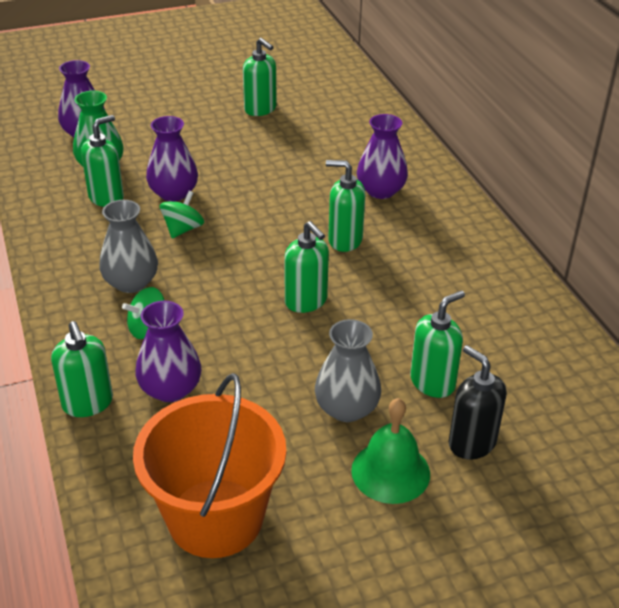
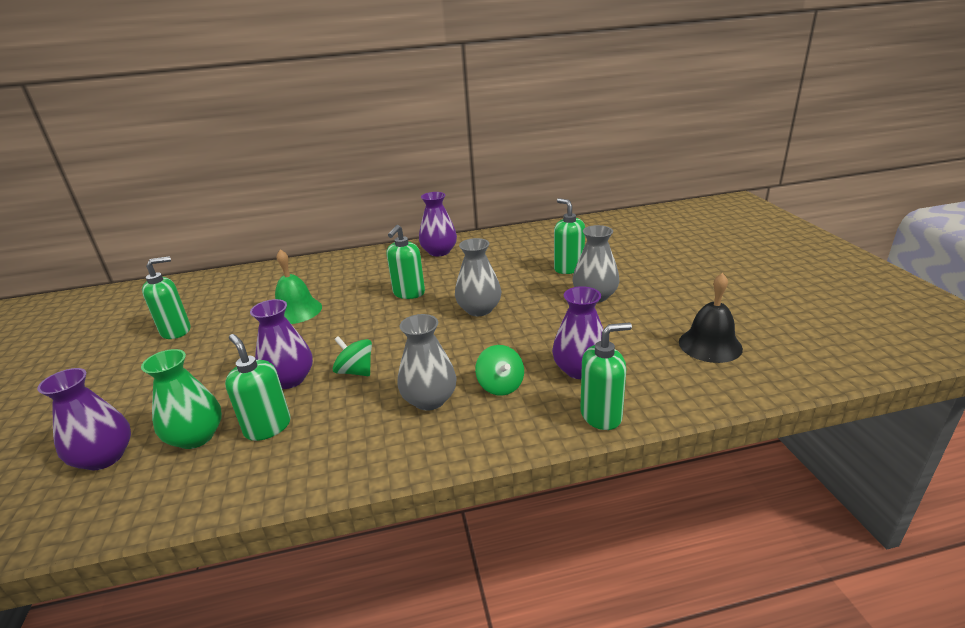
camera: 80 degrees left, 10 degrees down
(215, 518) = (710, 345): orange bucket -> black bell
(306, 301) = (479, 309): green soap dispenser -> grey vase
(381, 191) = (351, 278): purple vase -> purple vase (439, 252)
(390, 472) = (649, 283): green bell -> green bell (296, 311)
(471, 443) = (619, 260): black soap dispenser -> none

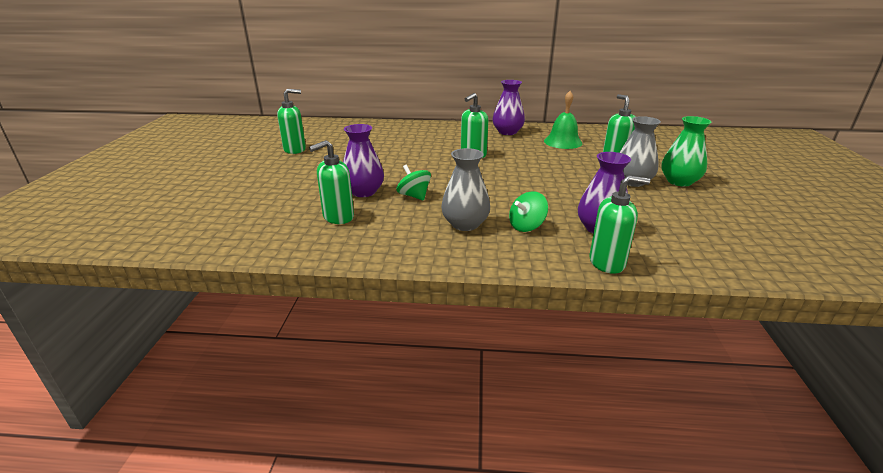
camera: 15 degrees right, 0 degrees up
(104, 457) = (224, 212): purple vase -> none
(196, 437) = (287, 213): green vase -> green vase (679, 181)
(267, 427) = (338, 217): green soap dispenser -> green soap dispenser turned 105 degrees counterclockwise
(296, 311) = (383, 151): green bell -> green bell (563, 142)
(479, 309) = (527, 174): grey vase -> none
(500, 385) = (526, 226): green spinning top -> green spinning top turned 60 degrees clockwise
(710, 345) = (730, 234): black bell -> none

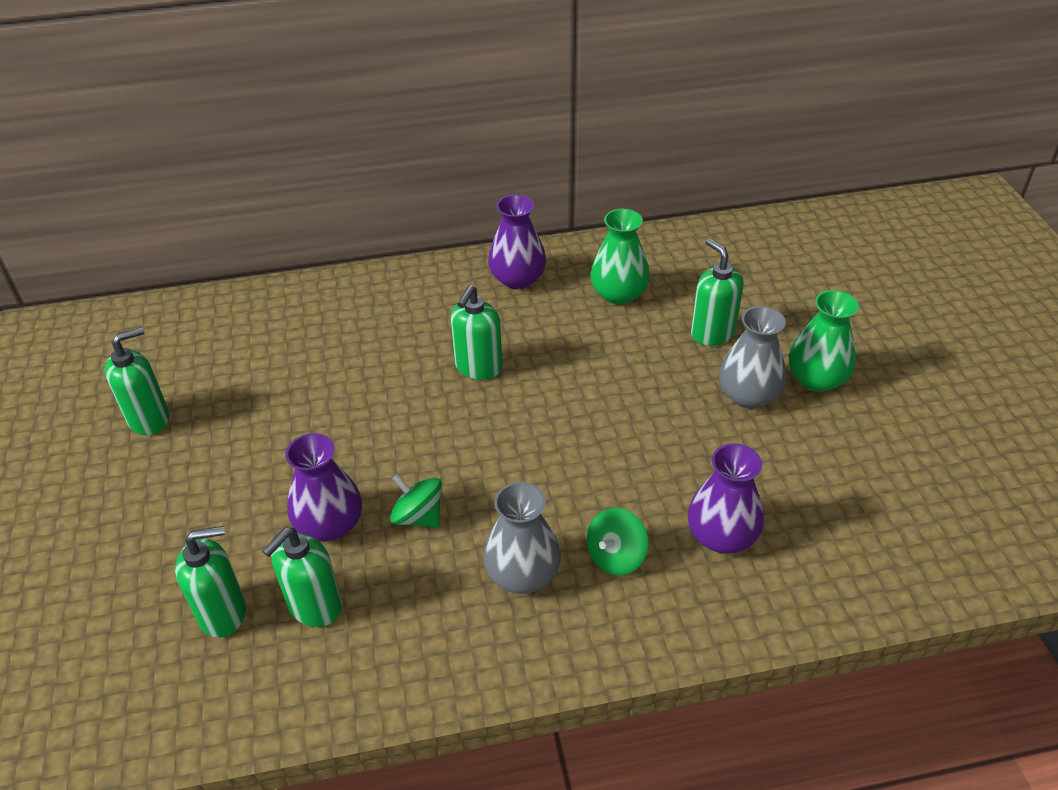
camera: 15 degrees left, 15 degrees up
(563, 142) = (618, 294): green bell -> green vase
(607, 262) = (746, 617): green soap dispenser -> green soap dispenser (223, 613)

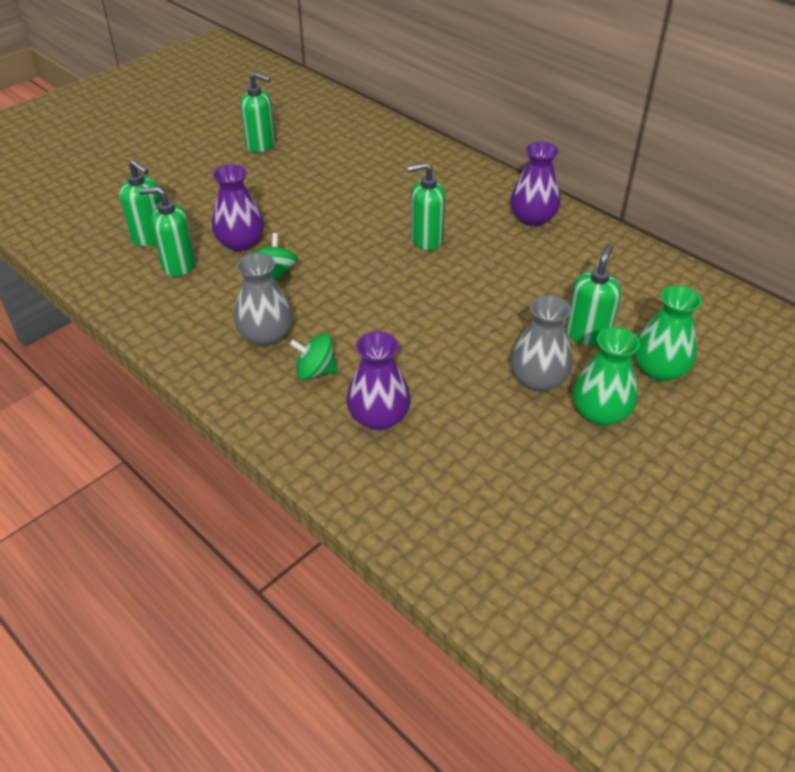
camera: 55 degrees right, 0 degrees up
(618, 294) = (574, 270): green vase -> green vase (659, 369)

